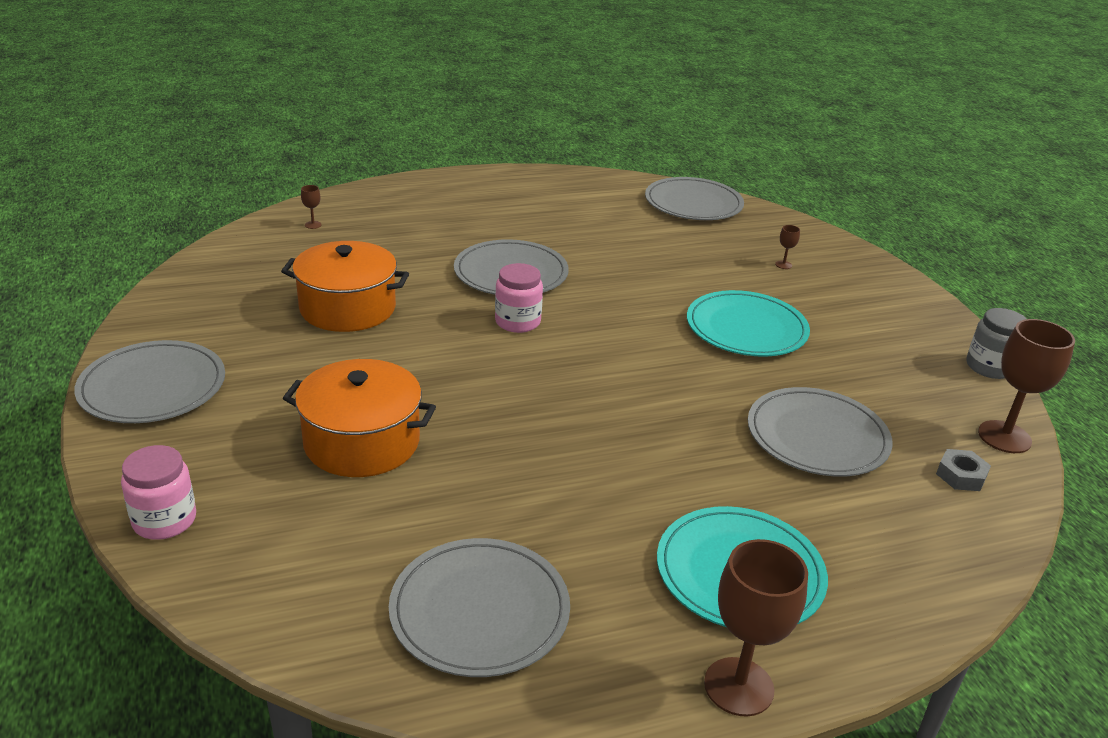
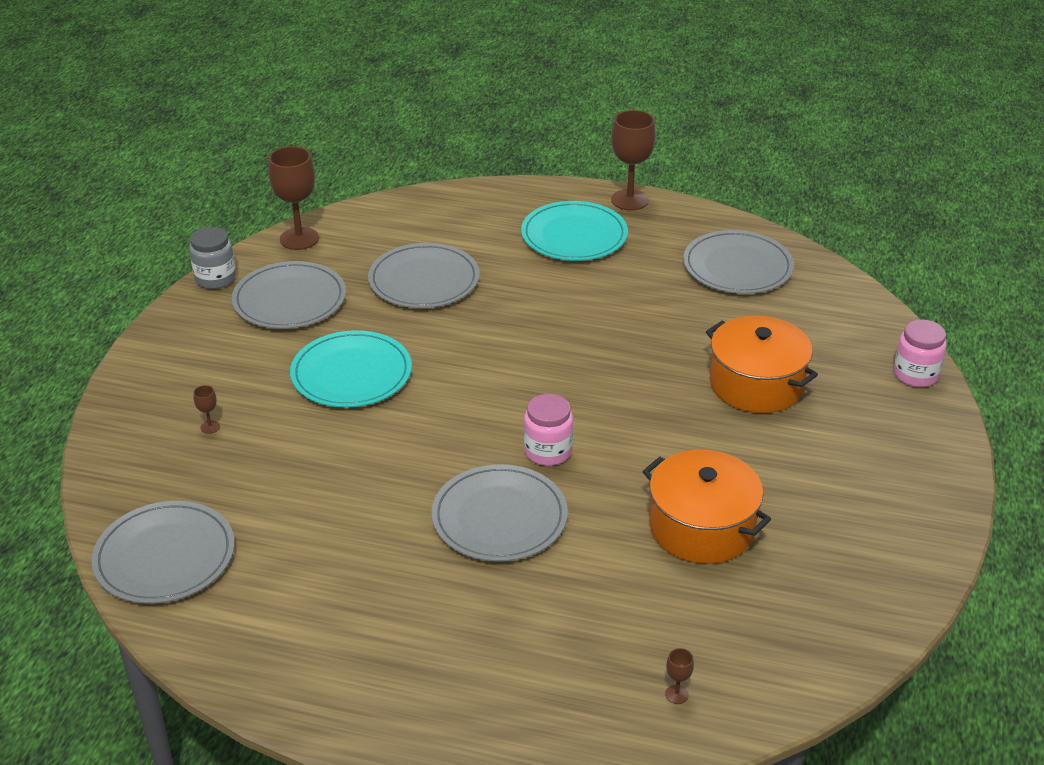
camera: 145 degrees left, 5 degrees up
(152, 387) = (915, 493): grey plate -> grey plate (289, 300)
(961, 475) = (369, 231): grey nut -> none

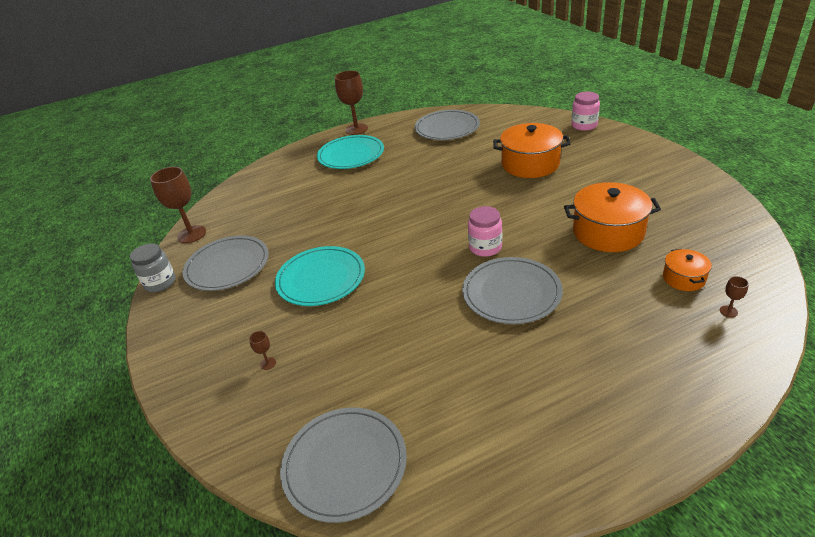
camera: 35 degrees left, 0 degrees up
(424, 280) = (298, 213): grey plate -> none
(692, 632) = (683, 278): none -> orange pot

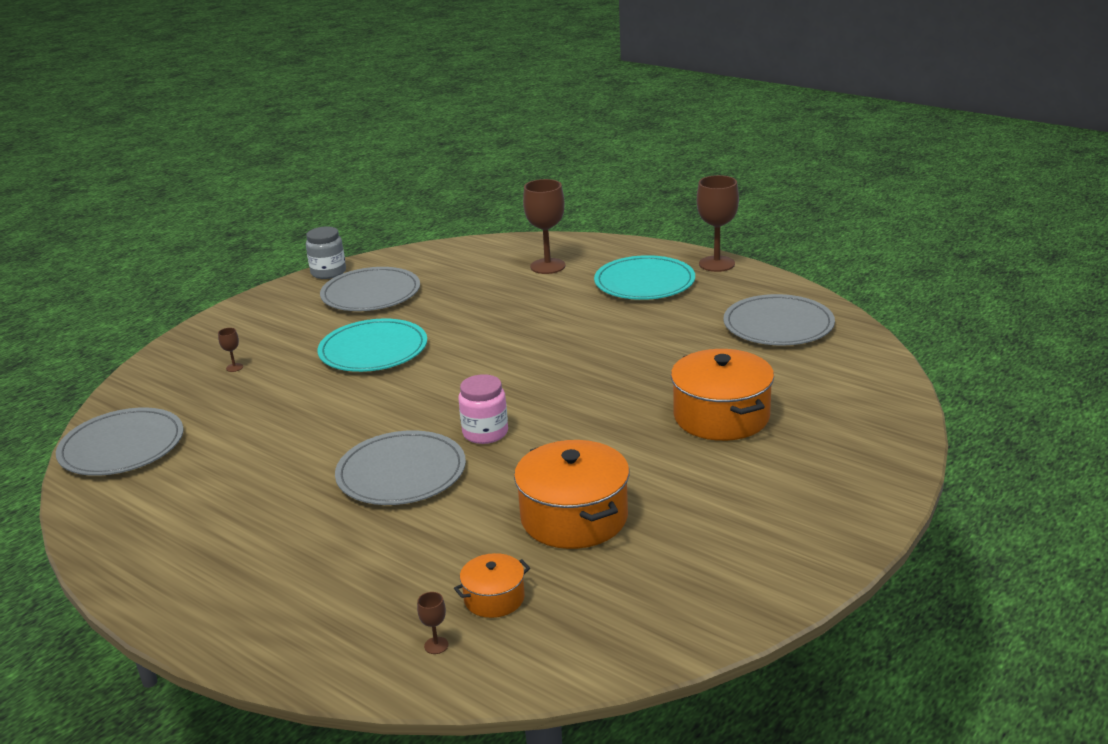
camera: 60 degrees right, 10 degrees down
(192, 234) = (415, 255): brown goblet -> brown goblet (547, 266)
(584, 125) = (893, 436): pink jar -> none

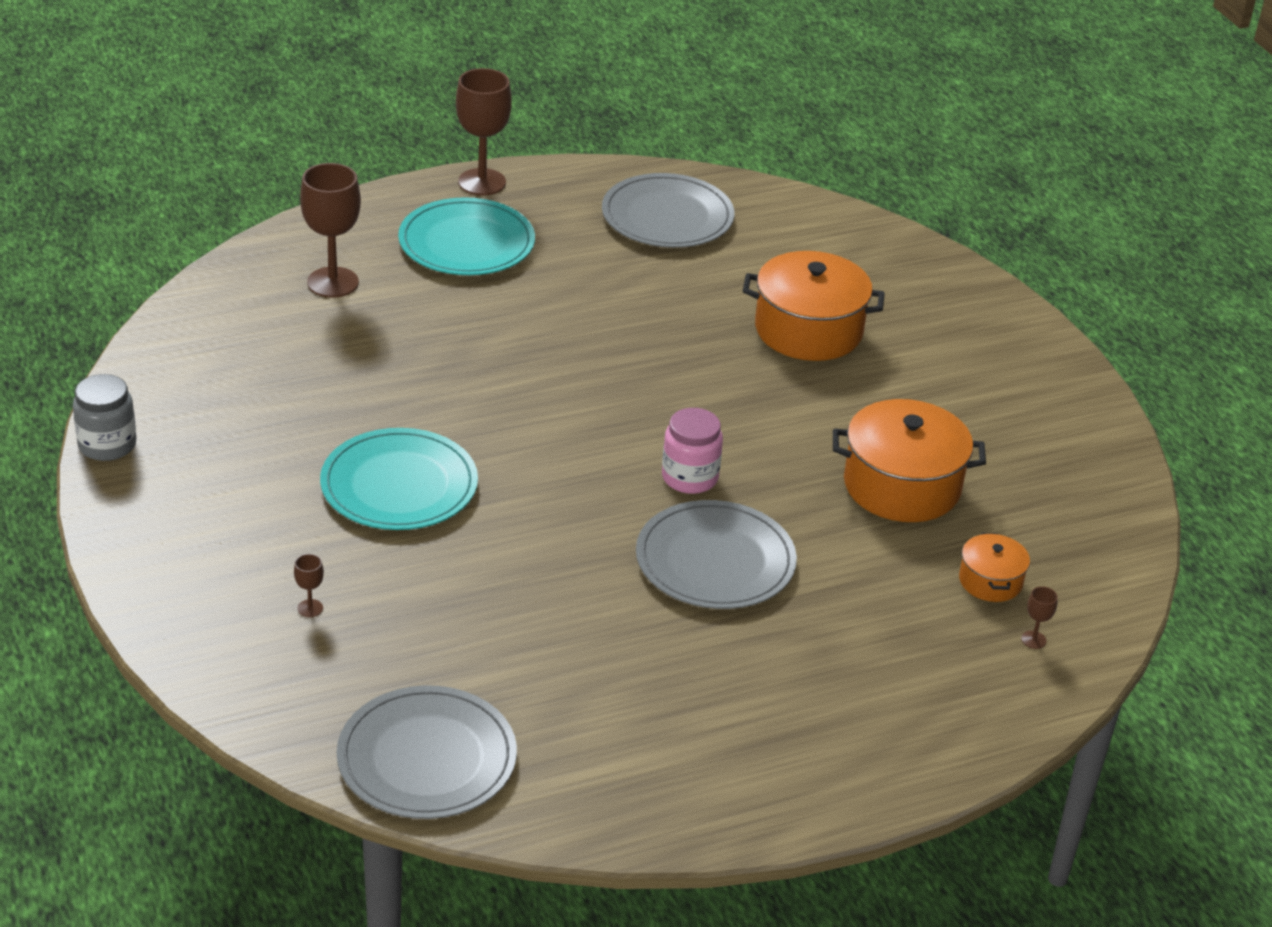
camera: 65 degrees left, 10 degrees up
(371, 294) = (229, 434): grey plate -> none

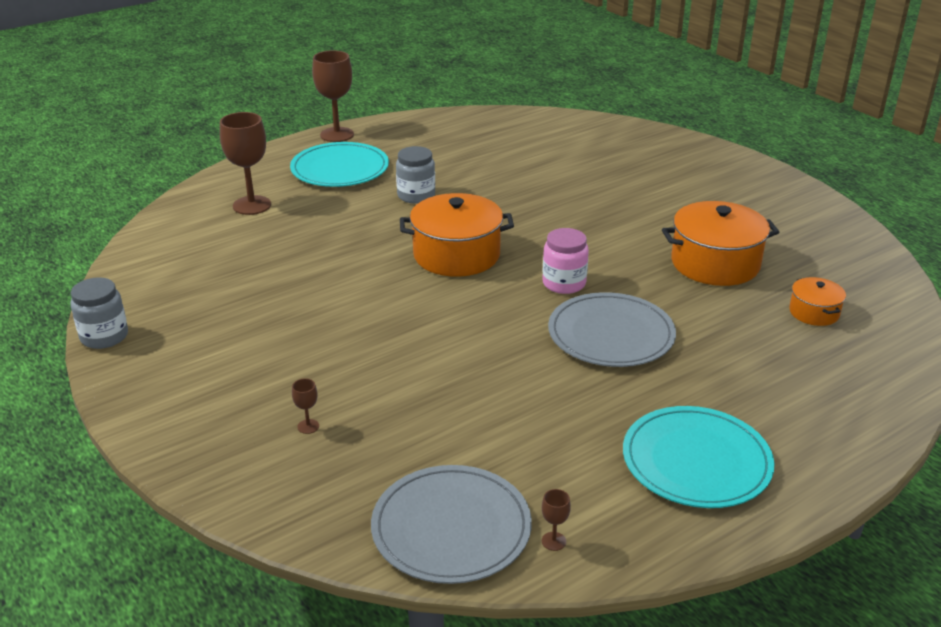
camera: 10 degrees left, 5 degrees down
(399, 485) = (348, 325): turquoise plate -> turquoise plate (696, 461)
(553, 306) = (416, 195): none -> grey jar
(667, 216) = (471, 136): grey plate -> none
(808, 330) = (598, 183): orange pot -> orange pot (456, 255)
(1033, 640) = (869, 345): brown goblet -> brown goblet (553, 541)

